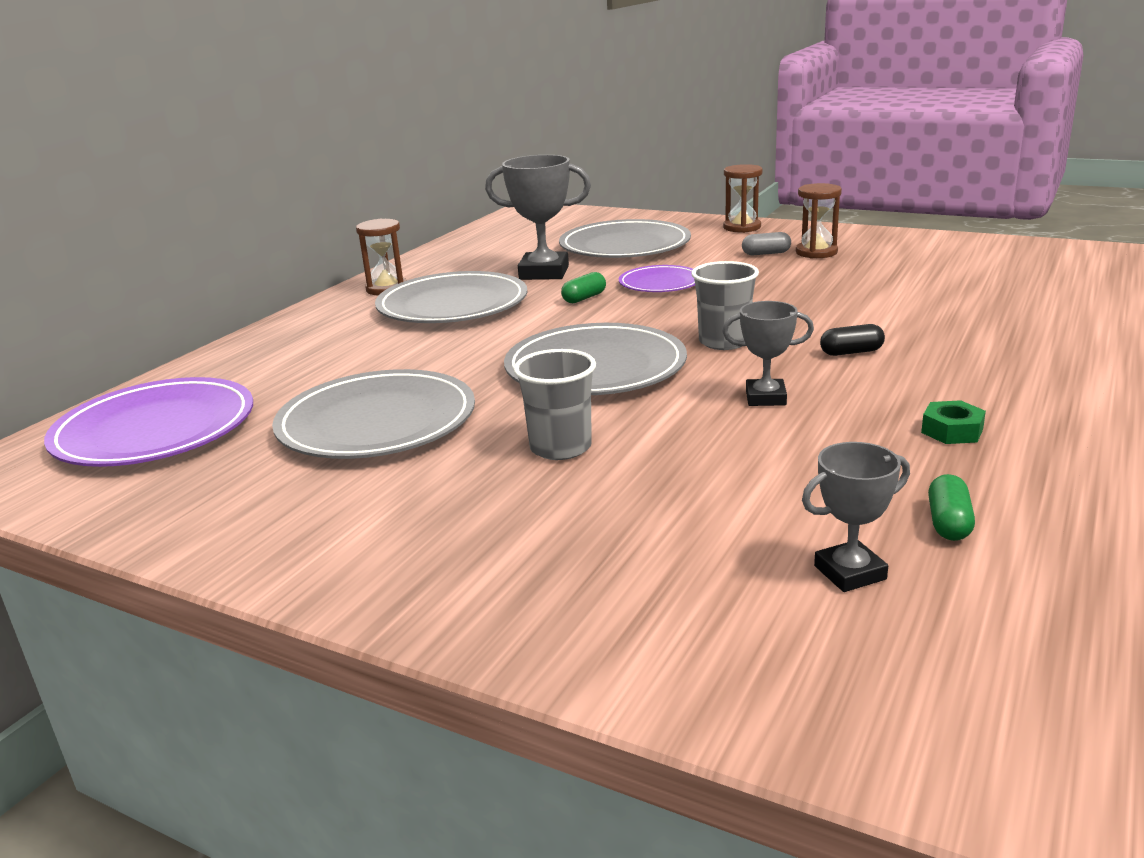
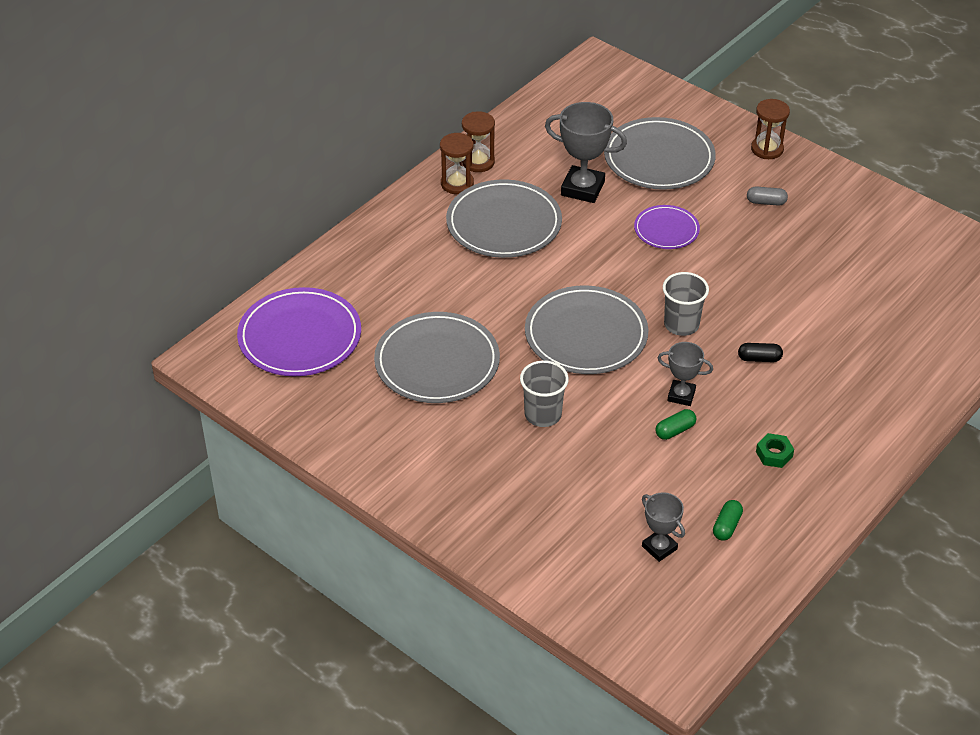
camera: 10 degrees right, 20 degrees up
(584, 298) = (603, 238): green capsule -> green capsule (675, 430)
(816, 252) = (806, 211): brown hourglass -> brown hourglass (478, 162)
(850, 572) = (659, 547): grey trophy -> grey trophy turned 60 degrees clockwise

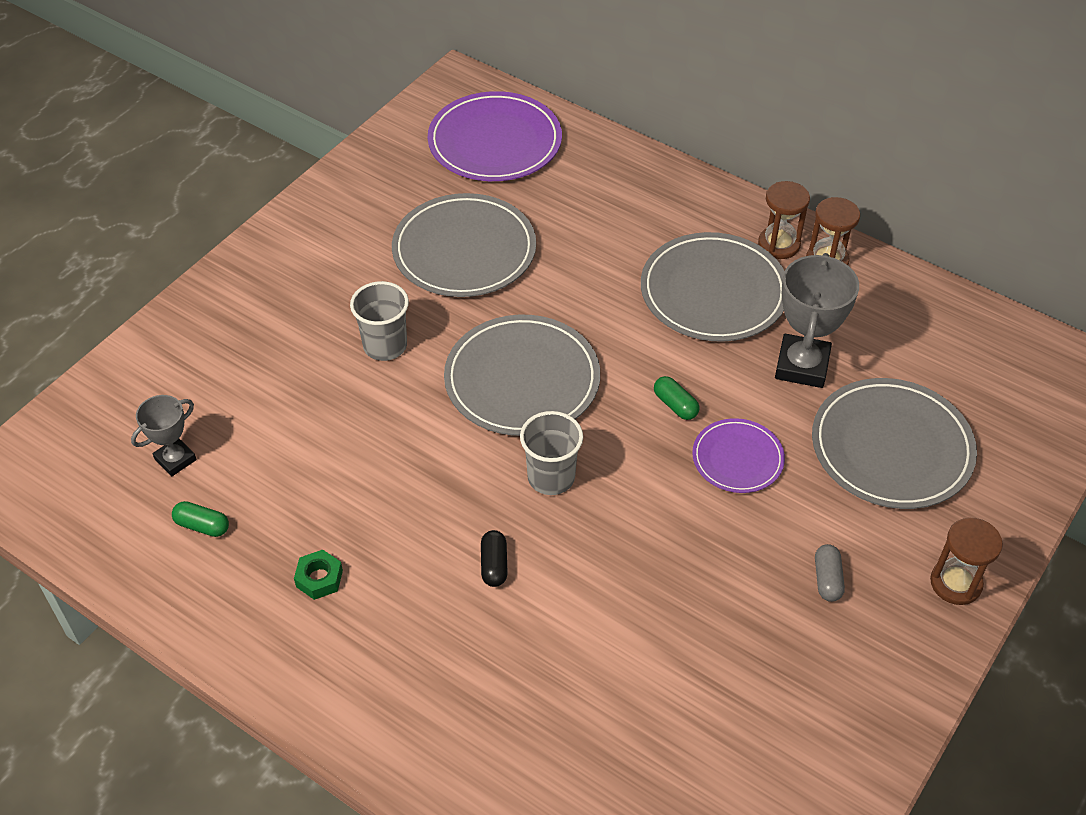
camera: 85 degrees right, 5 degrees up
(675, 430) = (360, 472): green capsule -> green capsule (675, 405)
(681, 395) = (421, 478): grey trophy -> none

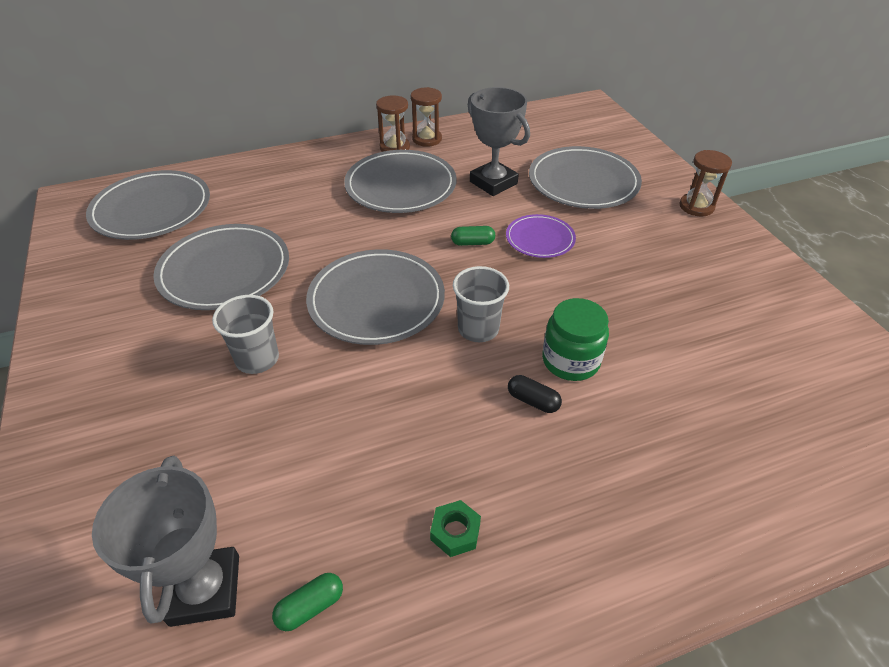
camera: 55 degrees left, 5 degrees down
(175, 459) = (205, 590): grey trophy -> grey trophy, size x1.68
(495, 142) = (152, 209): purple plate -> grey plate
(570, 571) = (570, 361): none -> green jar
(827, 579) = (662, 249): grey capsule -> none

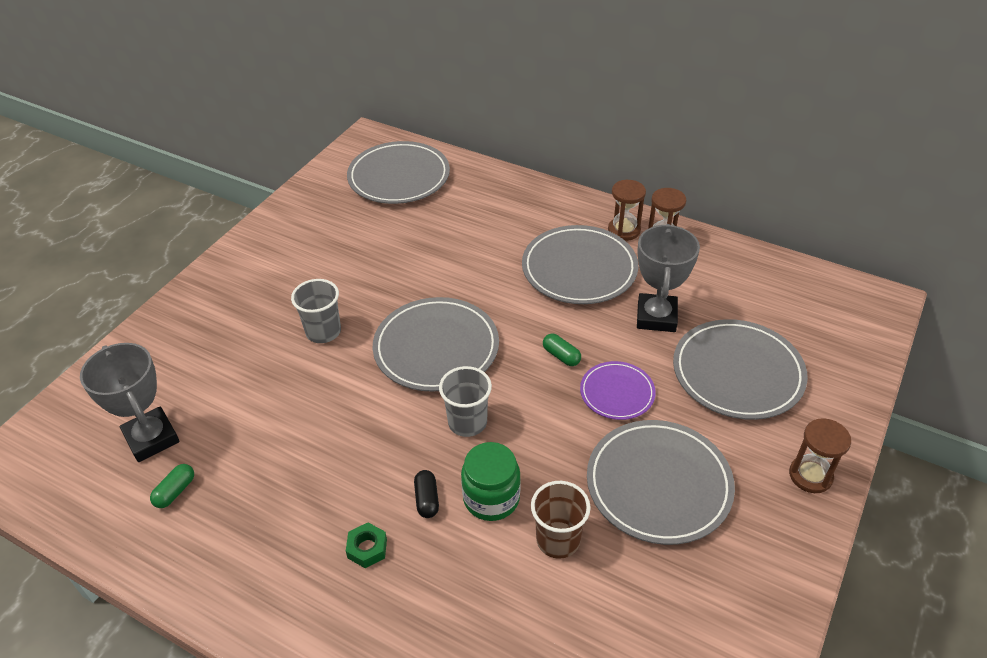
camera: 50 degrees right, 0 degrees up
(205, 590) = (151, 438): grey trophy -> grey trophy turned 75 degrees counterclockwise
(224, 271) = (381, 255): grey plate -> grey plate (658, 484)
(310, 606) = (175, 491): green capsule -> green capsule turned 75 degrees counterclockwise
(455, 532) = (278, 526): green nut -> green nut (367, 548)
(646, 348) = (558, 540): none -> brown cup

